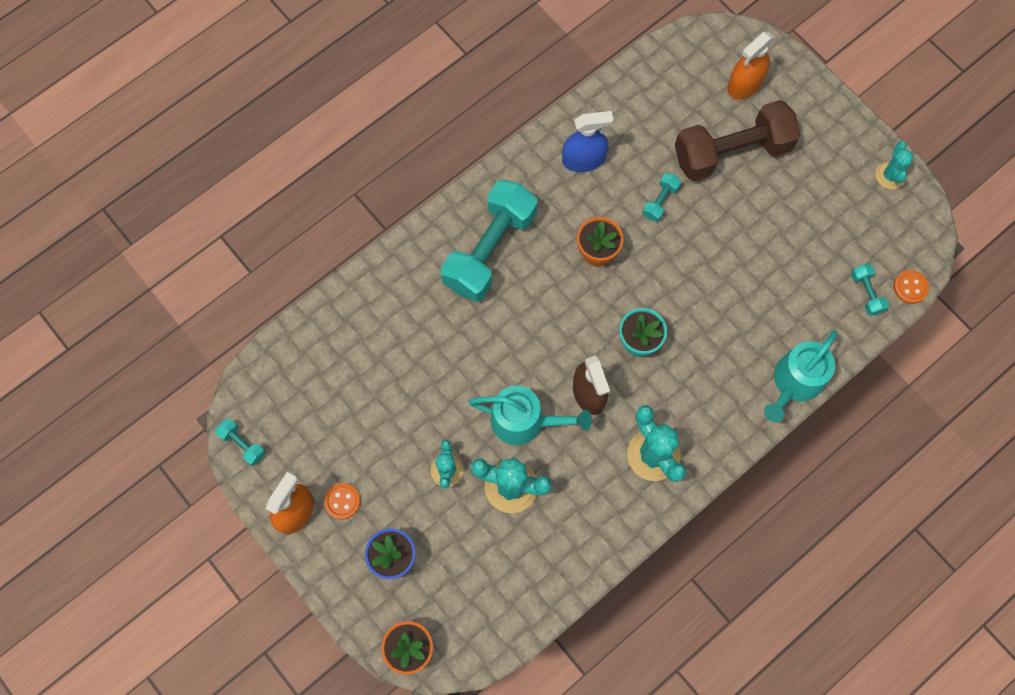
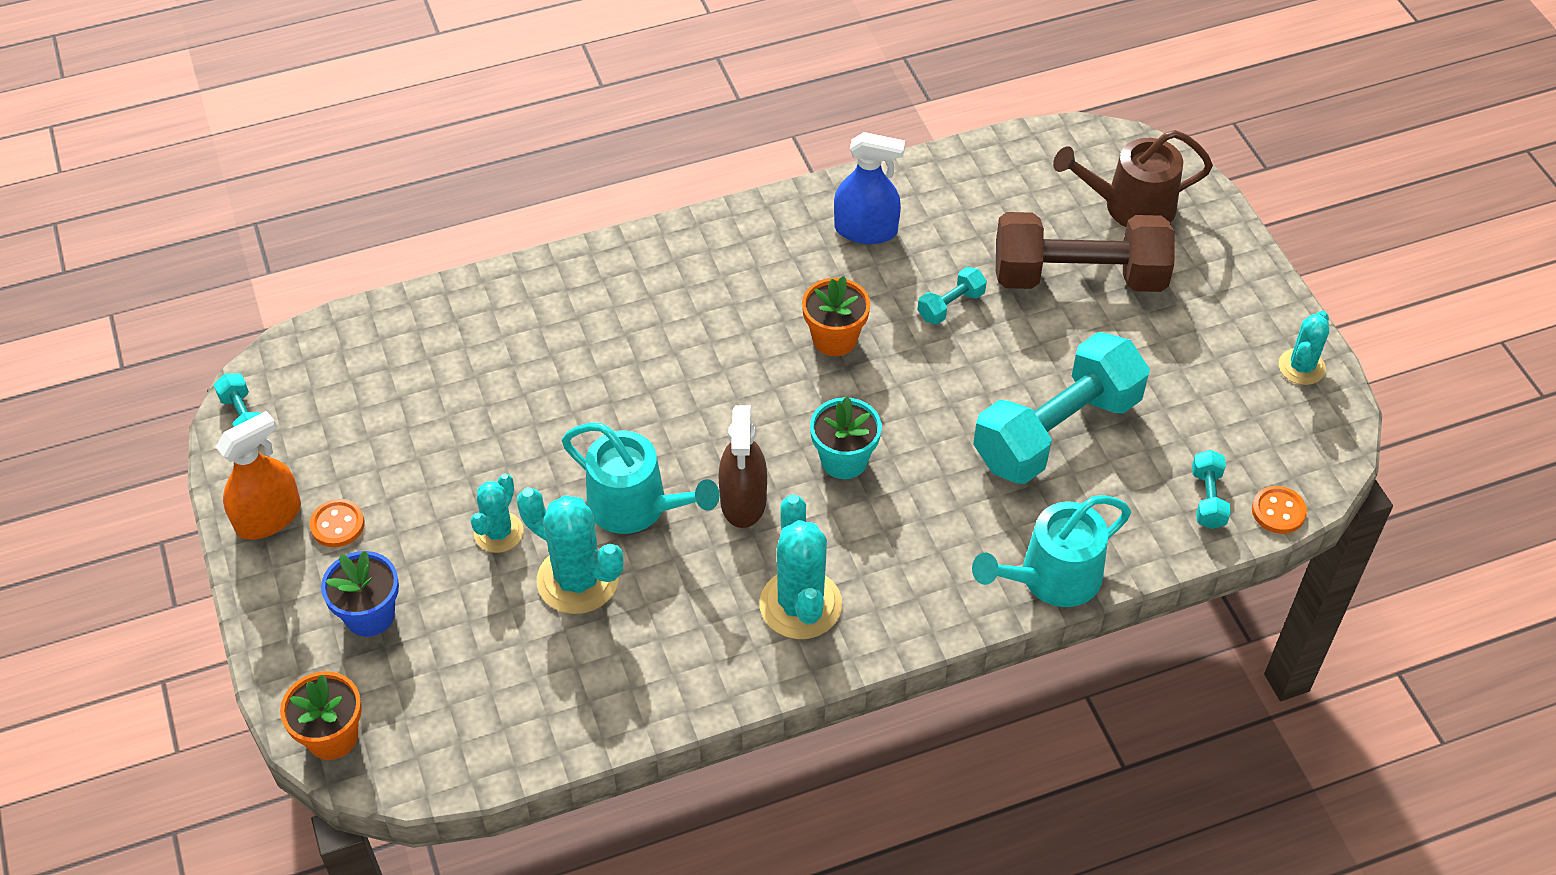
camera: 20 degrees right, 20 degrees down
(490, 249) = (688, 295): turquoise dumbbell -> turquoise dumbbell (1057, 431)
(744, 84) = (1130, 206): orange spray bottle -> brown watering can

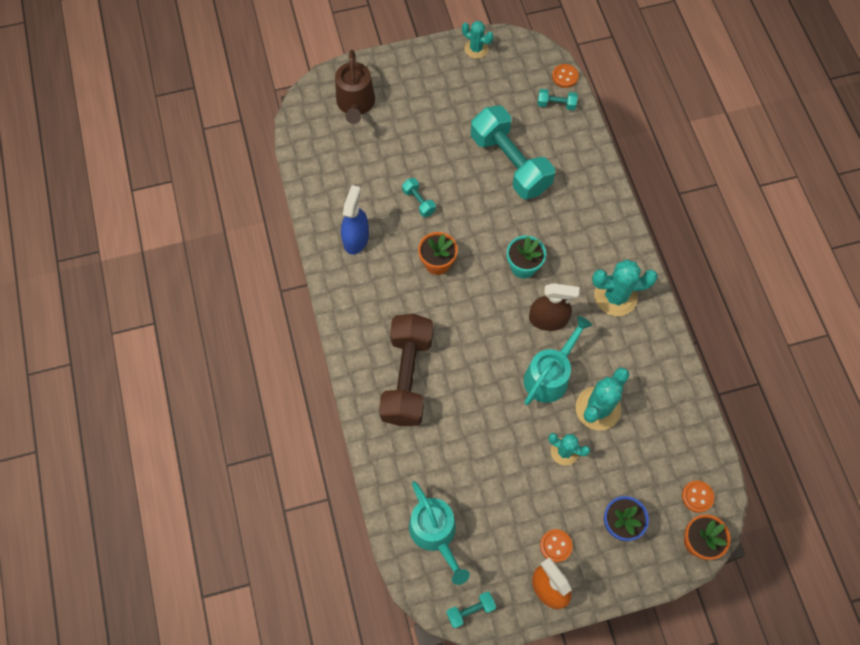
camera: 85 degrees left, 15 degrees up
(414, 737) = (697, 496): none -> orange button
(1052, 578) = (601, 179): turquoise watering can -> turquoise watering can (435, 533)
(1078, 277) = (405, 137): brown dumbbell -> brown dumbbell (407, 377)

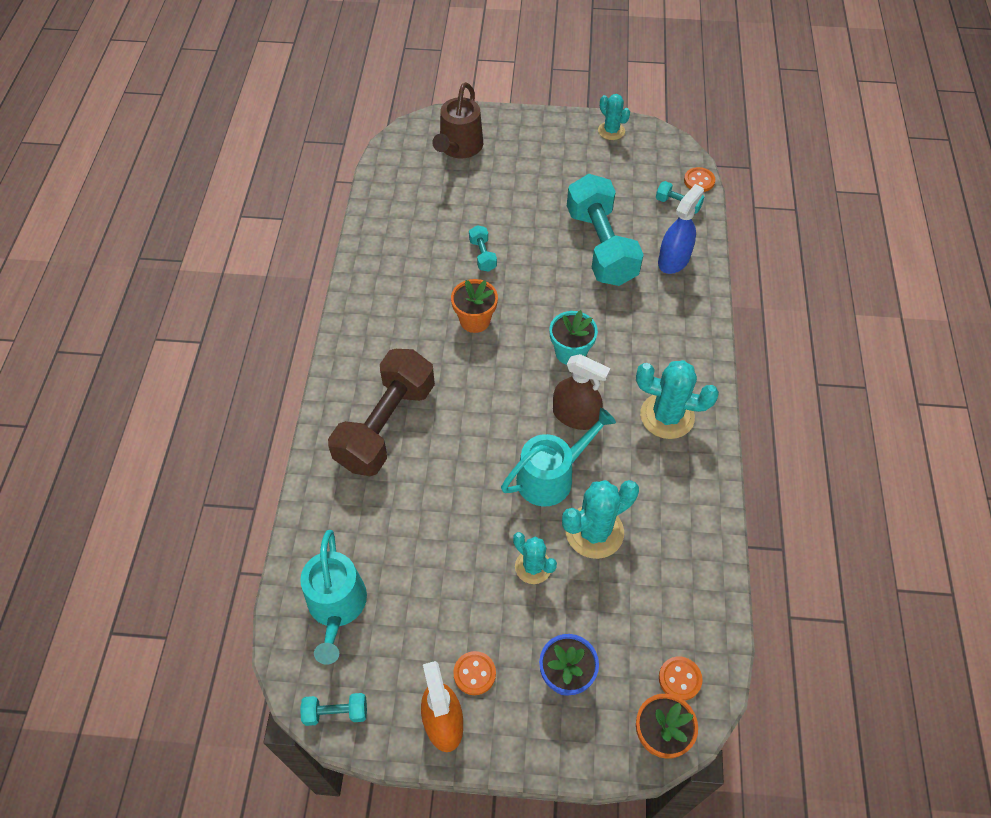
camera: 20 degrees right, 10 degrees down
(356, 238) = (398, 271): blue spray bottle -> blue spray bottle (673, 260)

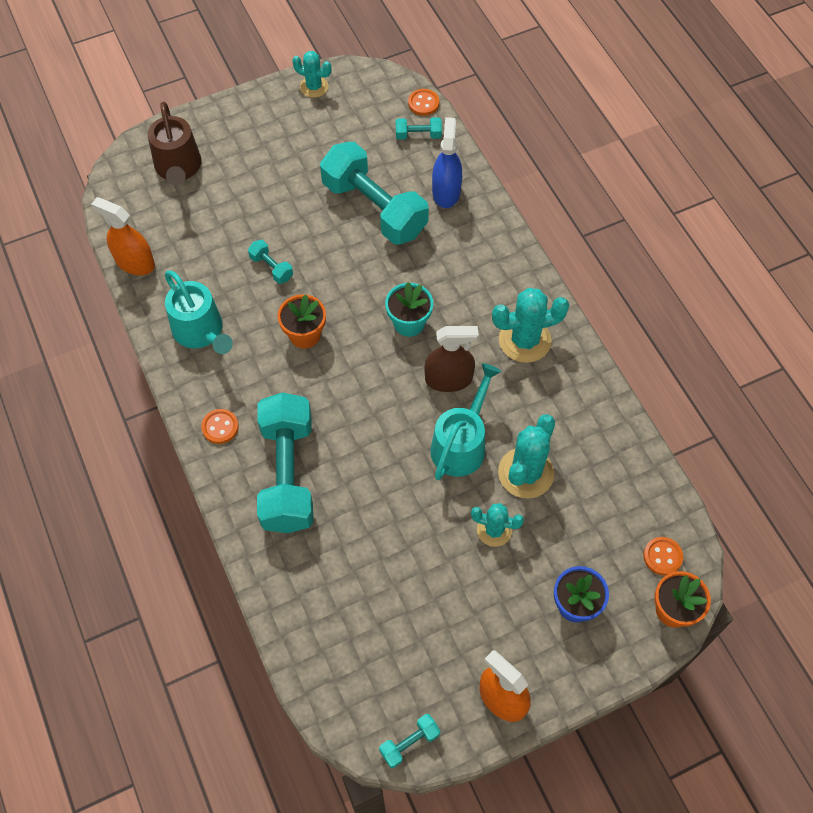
camera: 30 degrees left, 5 degrees up
(336, 606) = (351, 656): turquoise watering can -> turquoise watering can (201, 331)
(377, 203) = (135, 262): none -> orange spray bottle
(386, 425) = (288, 474): brown dumbbell -> turquoise dumbbell
(474, 673) = (502, 645): orange button -> orange button (220, 427)

